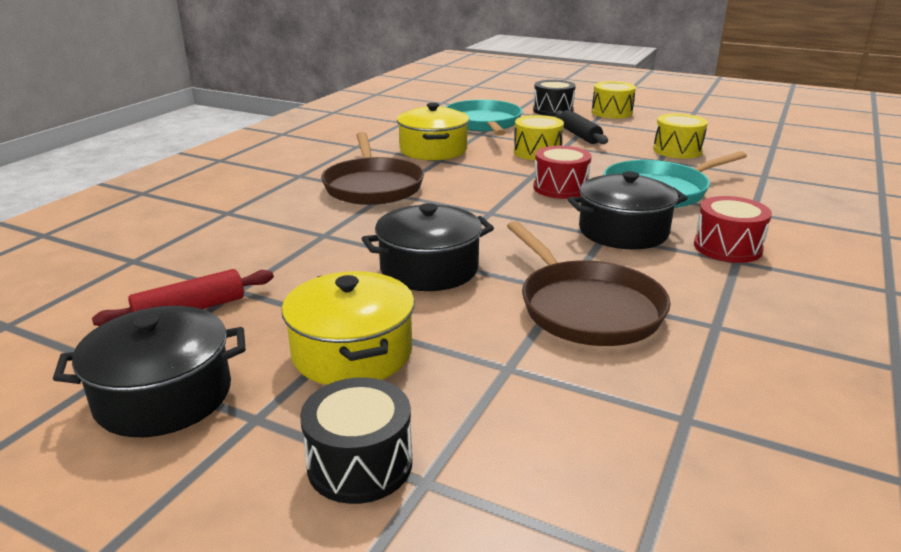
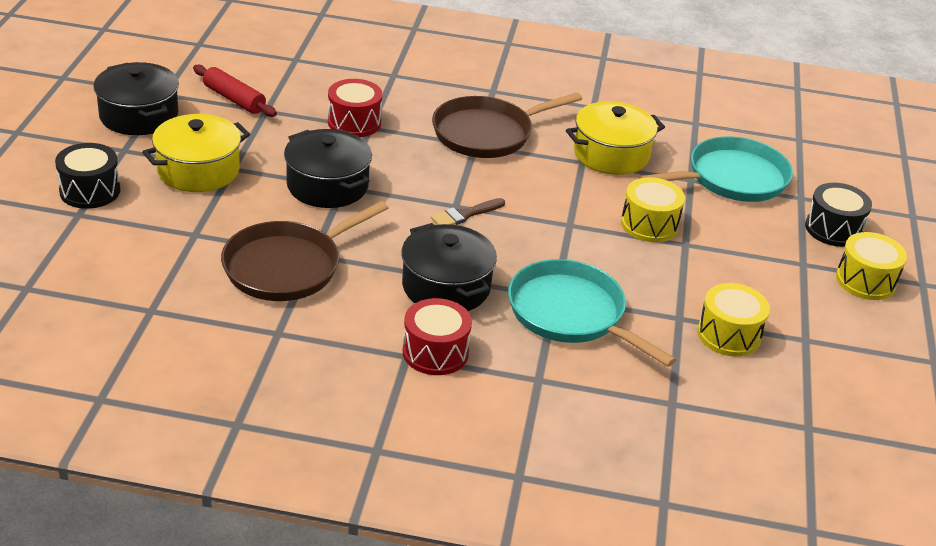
camera: 70 degrees right, 10 degrees up
(506, 210) = (465, 215): none -> brown brush
(560, 188) = (542, 245): red drum -> red drum (354, 122)
(579, 135) = (737, 254): black rolling pin -> none

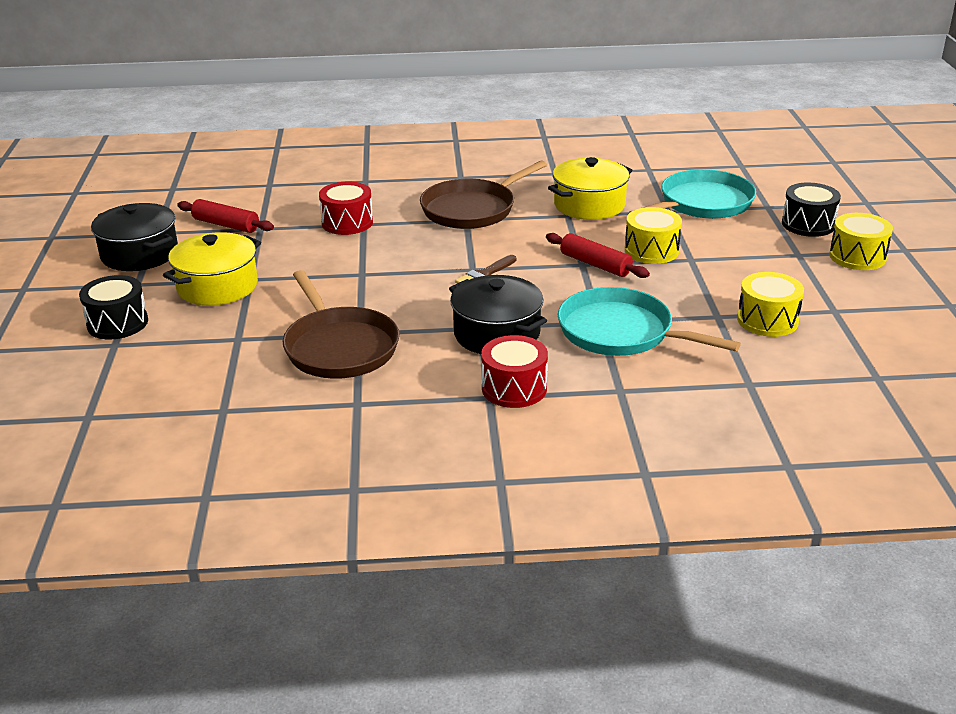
camera: 10 degrees left, 5 degrees down
(287, 267) = (339, 347): brown pan -> brown pan turned 60 degrees counterclockwise
(327, 185) = (346, 276): black pot -> none
(583, 228) = (595, 264): none -> red rolling pin

